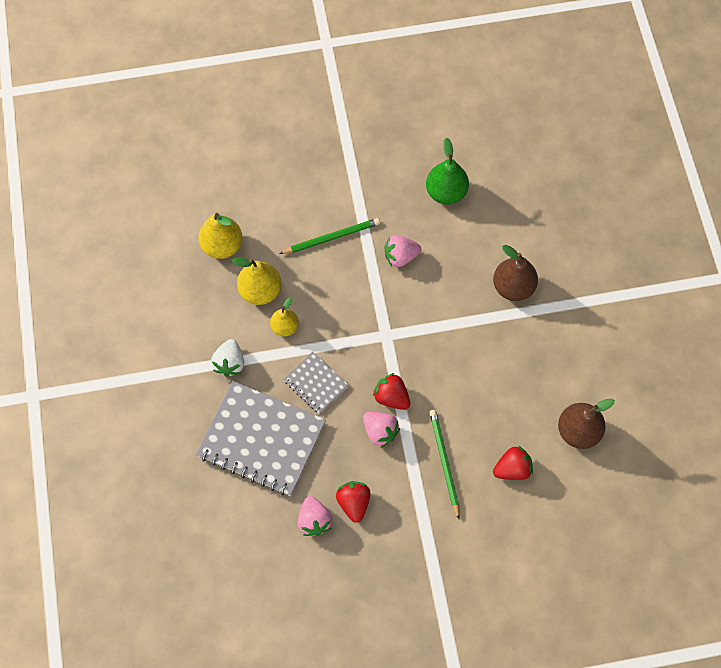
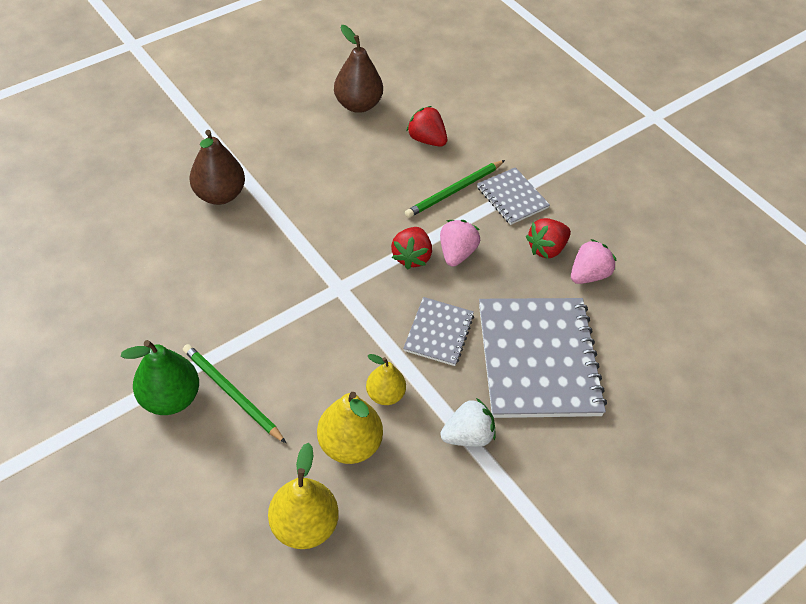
camera: 120 degrees left, 15 degrees down
(400, 256) = (227, 309): pink strawberry -> none
(417, 505) = (512, 197): none -> grey notebook
(446, 192) = (113, 294): green pear -> green pear (170, 398)

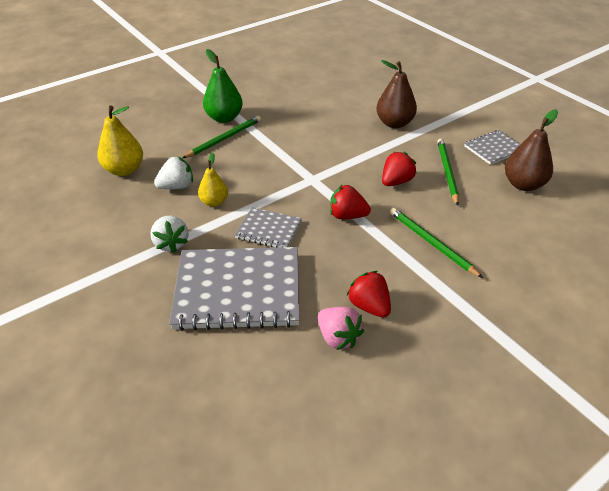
camera: 95 degrees right, 10 degrees down
(332, 160) = (447, 172): none -> green pencil
(349, 444) = (177, 186): yellow pear -> white strawberry
(426, 139) = (494, 226): red strawberry -> red strawberry (396, 181)
(456, 253) = (355, 242): pink strawberry -> none
(512, 197) = (433, 284): grey notebook -> grey notebook (494, 148)

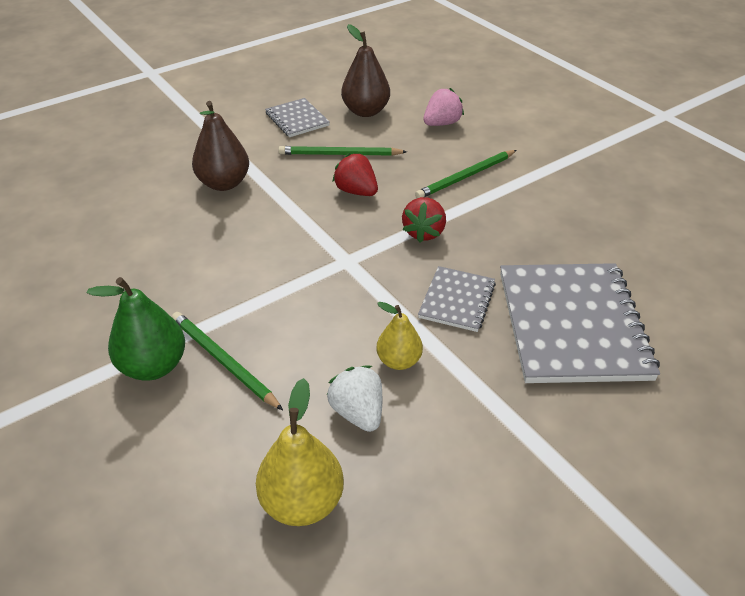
camera: 90 degrees left, 0 degrees up
(171, 243) = (497, 402): white strawberry -> none
(338, 337) = (618, 246): pink strawberry -> pink strawberry (442, 123)
(369, 306) = (568, 223): red strawberry -> none

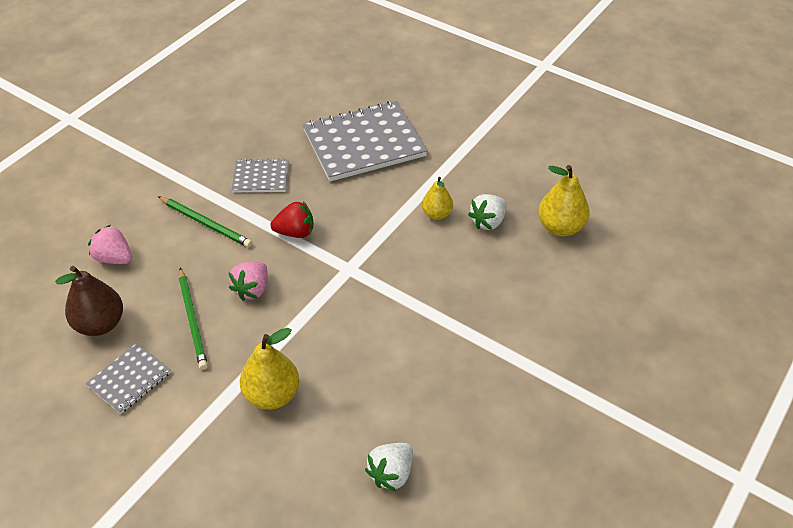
camera: 110 degrees left, 5 degrees up
(86, 233) = (391, 473): none -> white strawberry
(153, 366) = (511, 340): green pear -> none
(223, 361) = (485, 302): green pencil -> none
(224, 183) = (272, 395): brown pear -> yellow pear
(356, 191) = (252, 289): red strawberry -> pink strawberry
(457, 300) = (366, 199): grey notebook -> grey notebook (261, 177)

